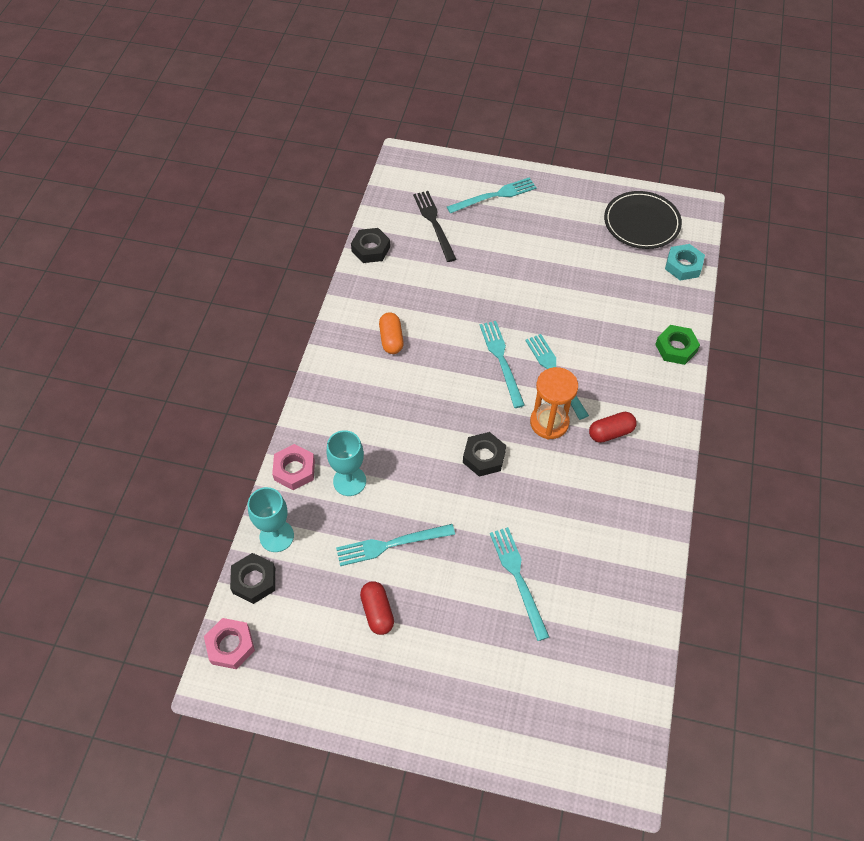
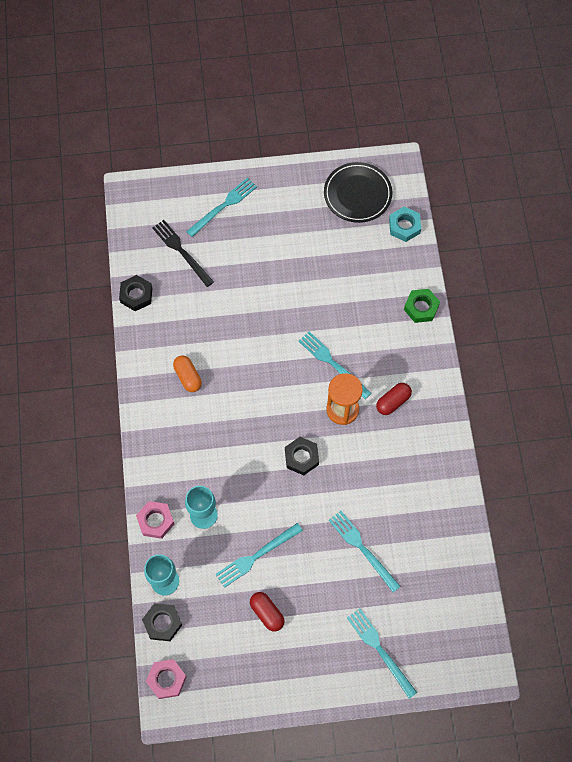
camera: 20 degrees left, 10 degrees up
(501, 360) = (285, 366): turquoise fork -> turquoise fork (380, 650)

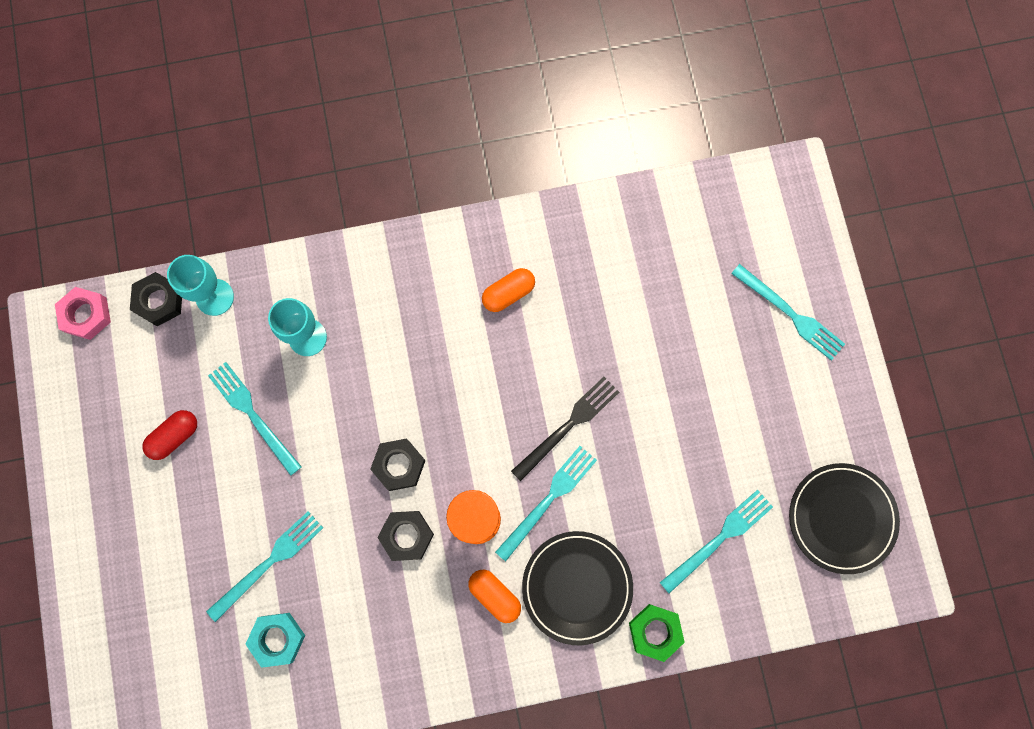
camera: 85 degrees right, 10 degrees up
(136, 295) = (628, 207): black nut -> black nut (406, 536)
(155, 521) = (296, 275): pink nut -> none
(181, 251) = (706, 261): black fork -> black fork (568, 426)
(380, 650) = (126, 597): turquoise fork -> turquoise fork (719, 538)
(390, 351) = (577, 587): none -> black plate
(393, 402) = (495, 595): red capsule -> orange capsule
(404, 226) = (794, 597): turquoise nut -> turquoise nut (277, 639)

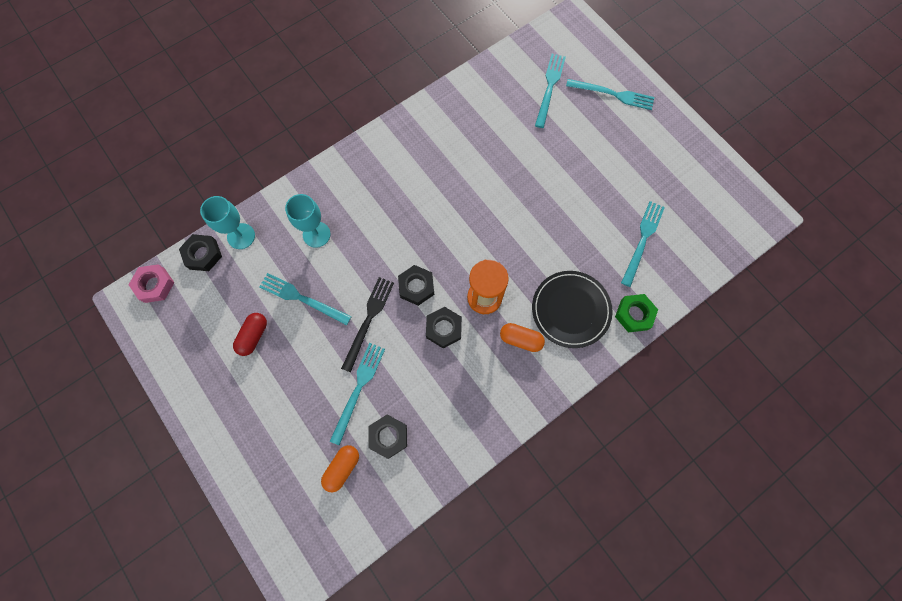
camera: 25 degrees left, 5 degrees down
(277, 639) = (388, 436): turquoise nut -> black nut
(508, 293) = (435, 154): orange capsule -> orange capsule (342, 468)
(548, 499) = (524, 264): turquoise fork -> turquoise fork (549, 88)
(568, 426) = (513, 215): black fork -> black fork (368, 320)
(841, 518) = (708, 196): black plate -> none

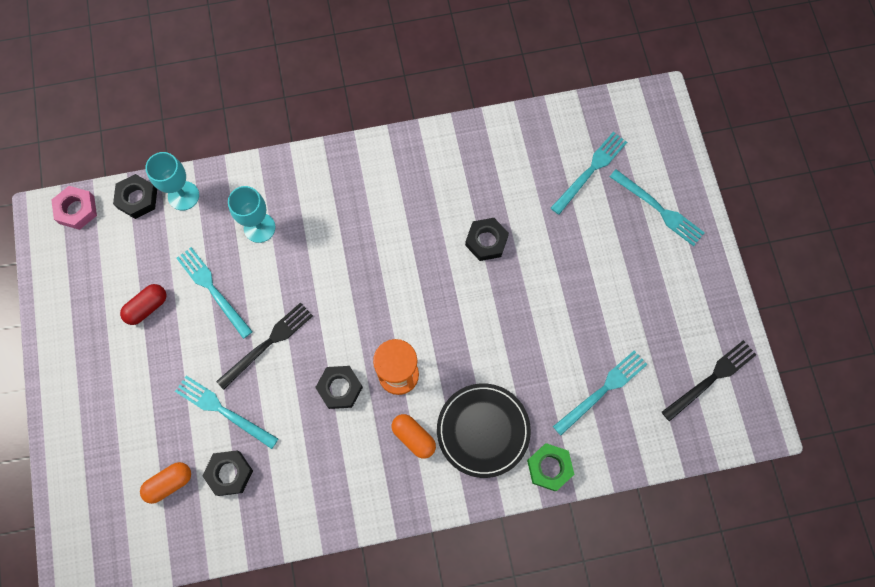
camera: 25 degrees right, 0 degrees up
(358, 389) = (223, 410): turquoise fork -> turquoise fork turned 105 degrees counterclockwise
(416, 287) = (334, 330): black nut -> black nut (486, 241)
(714, 197) = (711, 379): none -> black fork

